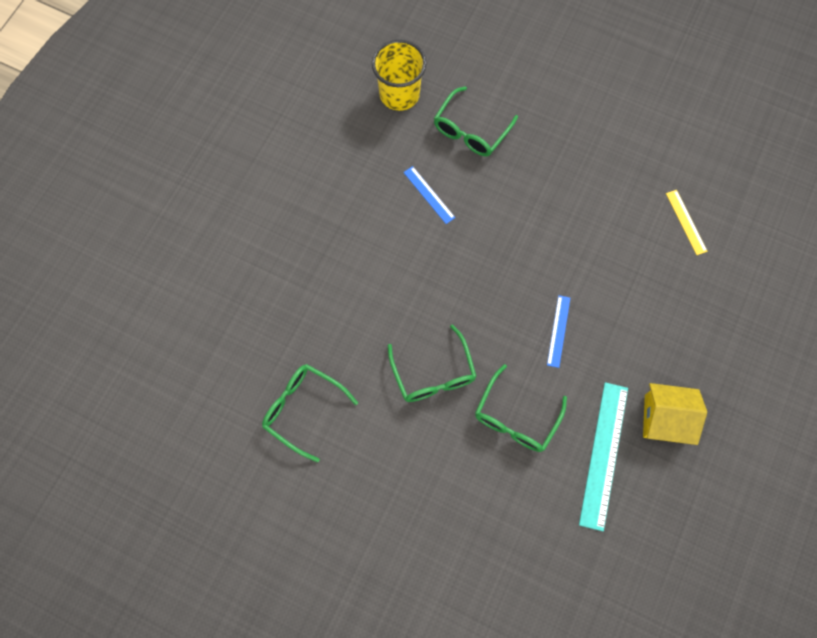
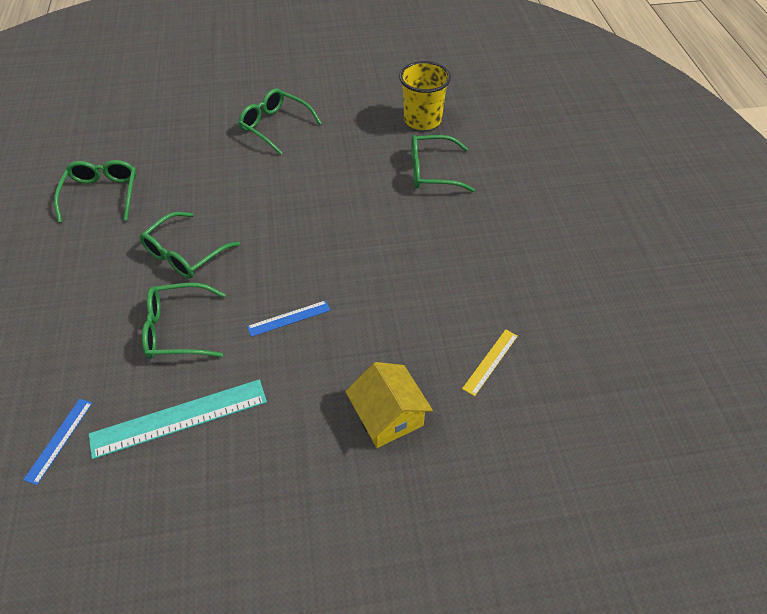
camera: 55 degrees right, 20 degrees down
(314, 216) = (275, 126): none -> green glasses
(429, 195) = (350, 175): blue ruler -> blue ruler (59, 440)
(665, 418) = (254, 453): yellow house -> yellow house (388, 416)

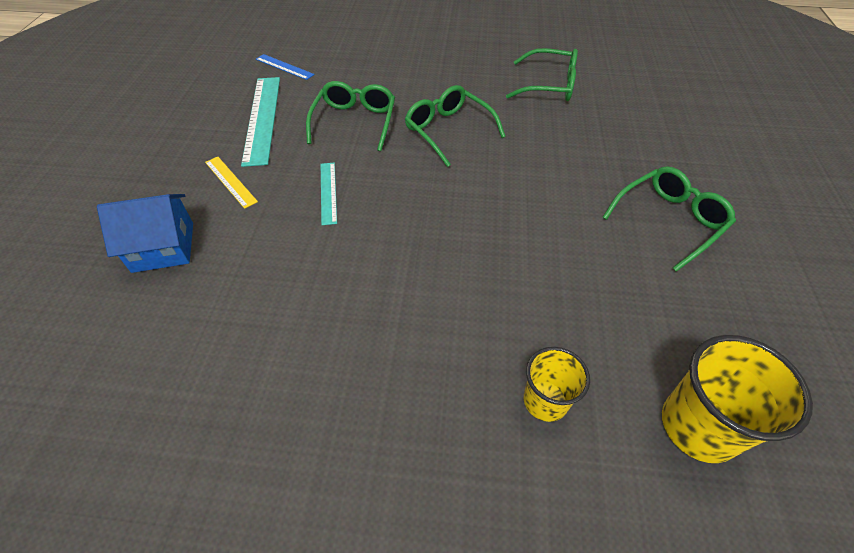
camera: 105 degrees right, 0 degrees up
(289, 318) = (328, 192): blue ruler -> turquoise ruler
(388, 416) = (163, 247): yellow house -> blue house
(432, 171) = (545, 401): green glasses -> yellow cup
(490, 361) = (157, 363): yellow ruler -> yellow ruler (230, 181)

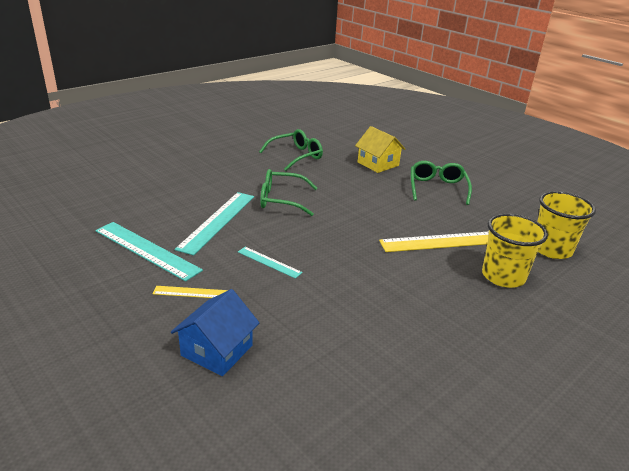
camera: 50 degrees left, 20 degrees down
(284, 67) = (103, 215): blue ruler -> none
(354, 122) = (217, 221): green glasses -> turquoise ruler
(544, 295) = (441, 241): none -> yellow ruler
(545, 401) = (503, 276): yellow cup -> yellow cup, size x1.61
(639, 143) = (378, 164): none -> yellow house

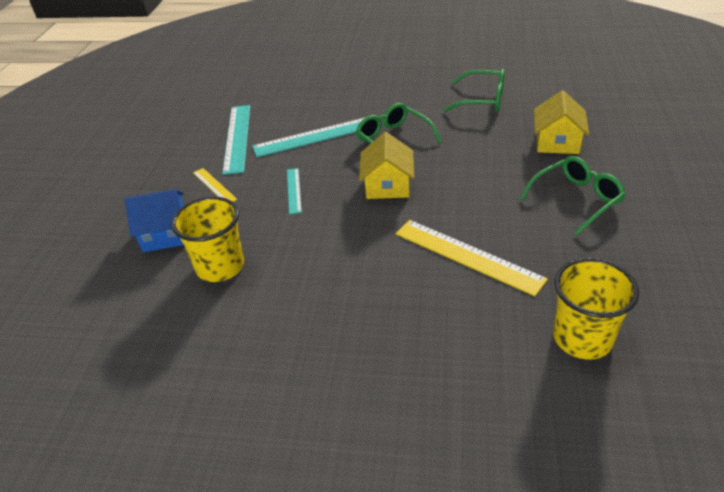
camera: 55 degrees right, 10 degrees up
(328, 228) = (387, 185): none -> yellow house
(503, 276) = (464, 325): yellow cup -> yellow cup (220, 266)

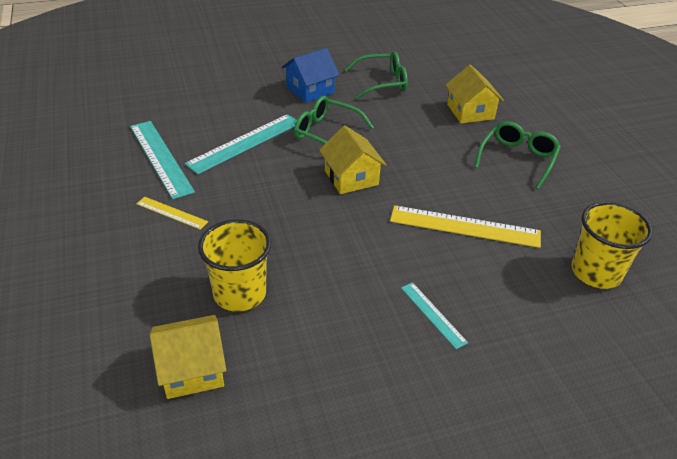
camera: 30 degrees left, 0 degrees up
(141, 319) = (192, 369): none -> yellow house
(165, 234) = (152, 275): blue house -> blue house (310, 90)
(294, 190) = (262, 200): turquoise ruler -> turquoise ruler (433, 314)

